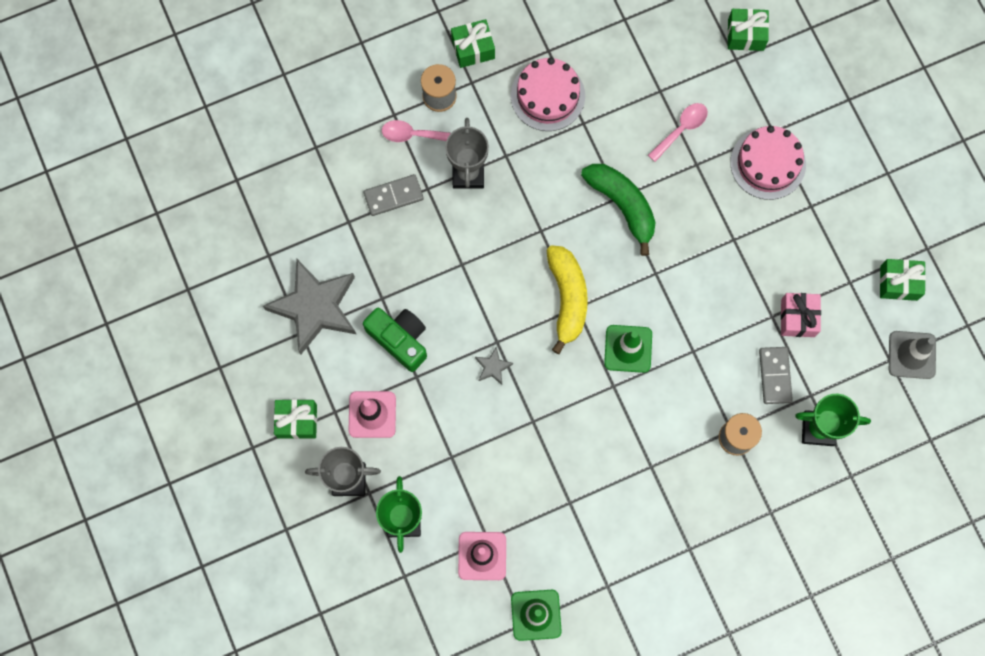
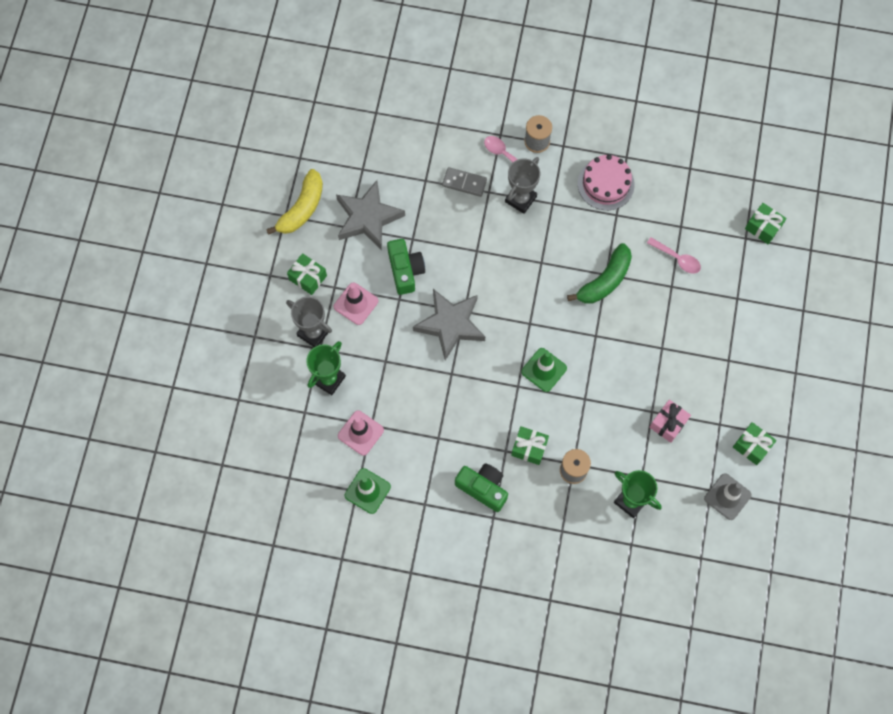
camera: 35 degrees right, 5 degrees down
(473, 48) = (579, 126): green gift -> green gift (529, 448)
(493, 367) = (450, 325): grey star -> grey star, size x2.48
(567, 298) = (527, 314): yellow banana -> yellow banana (302, 208)
(622, 205) = (604, 281): green banana -> green banana turned 45 degrees clockwise
(656, 524) = (483, 488): none -> green camera
(681, 129) = (677, 258): pink spoon -> pink spoon turned 45 degrees clockwise
(768, 163) = (719, 316): pink cake -> none
(774, 376) = (626, 449): grey domino -> none

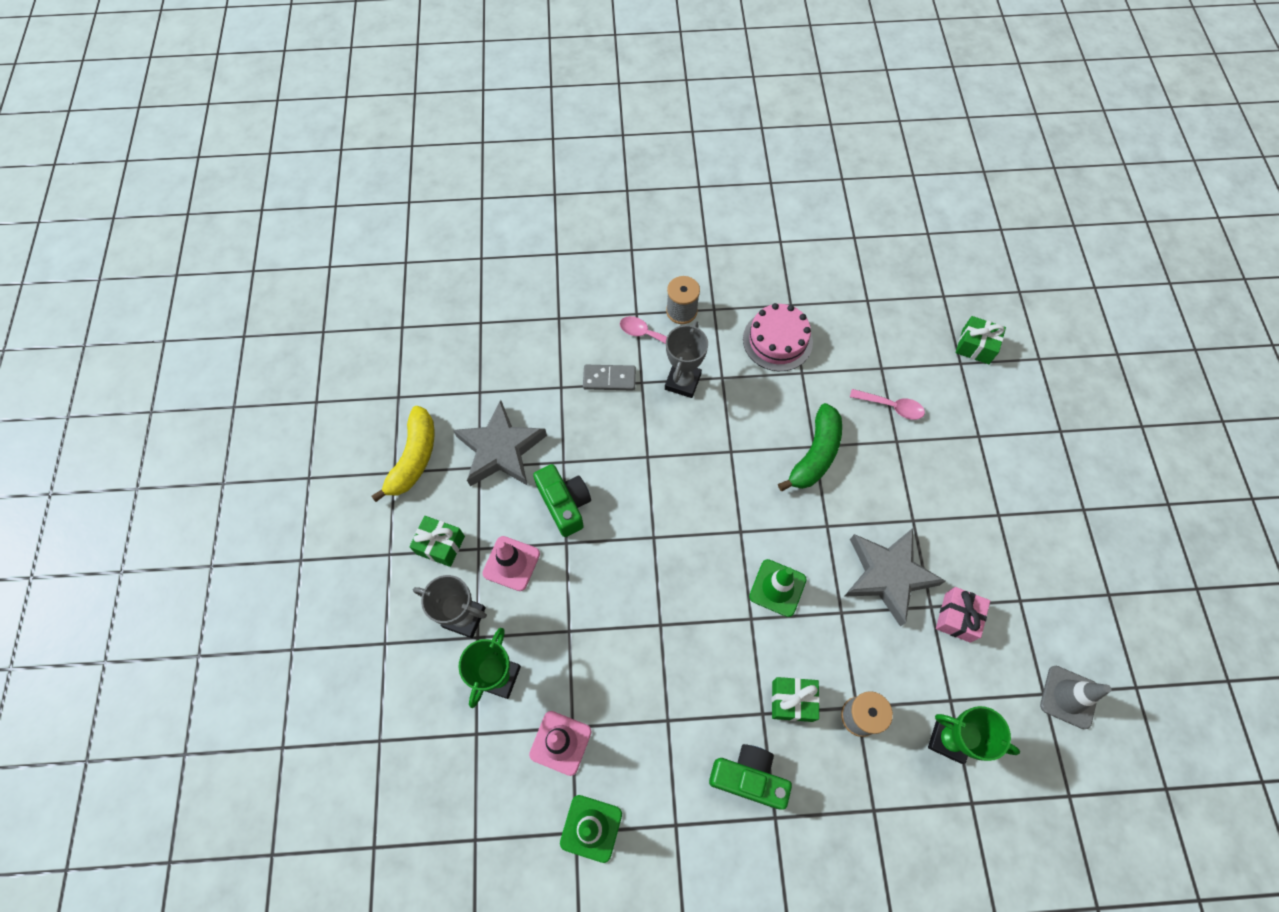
camera: 15 degrees left, 5 degrees down
(450, 325) = (641, 559): grey star -> grey star (888, 575)
(752, 446) = (1071, 619): green gift -> none

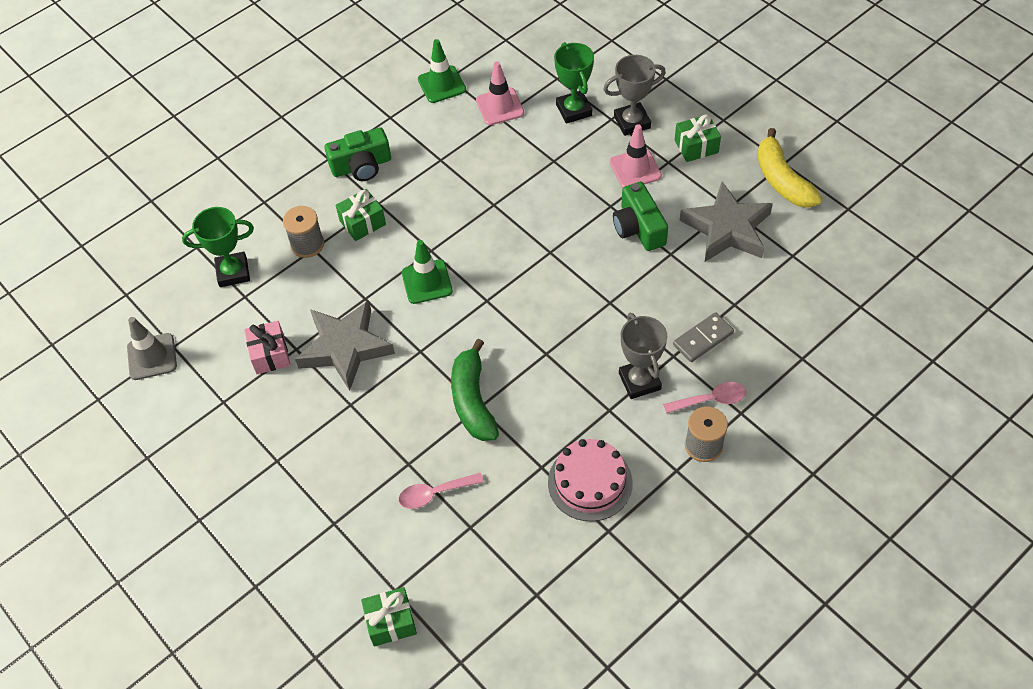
camera: 145 degrees right, 10 degrees down
(564, 504) = (638, 228): green camera -> green camera turned 45 degrees clockwise

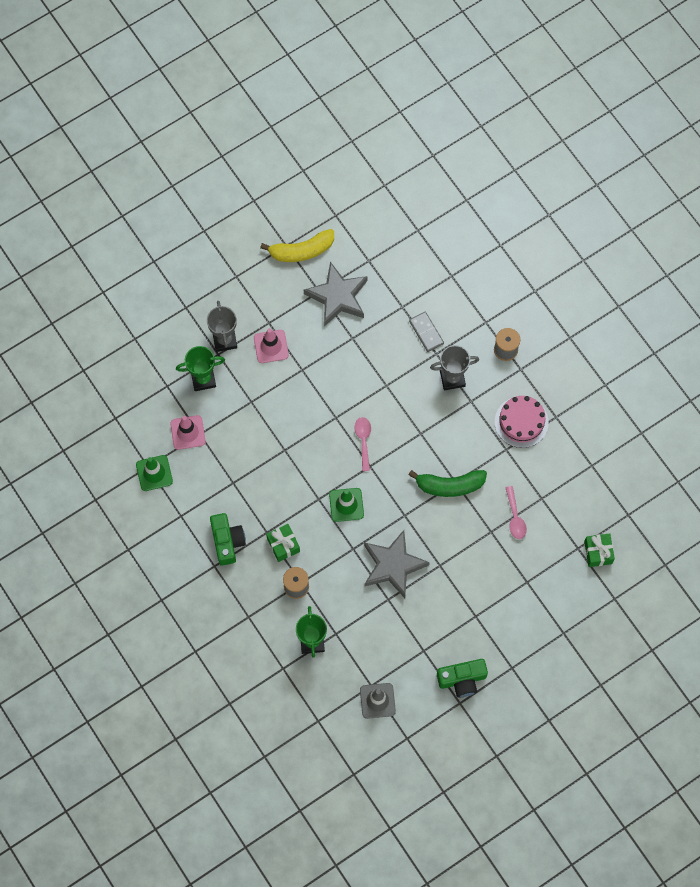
camera: 85 degrees left, 15 degrees up
(270, 354) = (390, 617): pink gift -> none
(638, 228) = (325, 354): green camera -> green camera (462, 679)
(696, 146) = (258, 300): green gift -> none
(711, 400) = (473, 338): pink spoon -> pink spoon (363, 440)

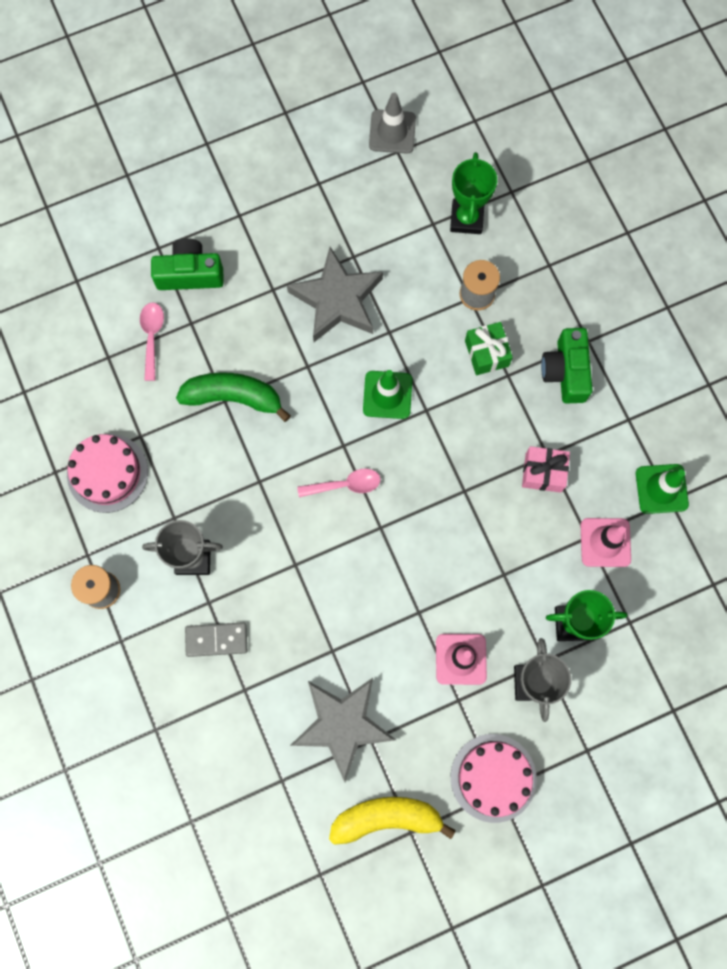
camera: 170 degrees left, 5 degrees up
(234, 470) = (543, 473): none -> pink gift
(241, 283) = (493, 777): none -> pink cake
(363, 440) = (345, 485): pink spoon -> pink spoon turned 105 degrees counterclockwise
(426, 332) = (216, 639): grey domino -> grey domino turned 75 degrees counterclockwise
(462, 679) = (275, 139): green camera -> green camera (190, 273)
(598, 552) = (50, 270): green gift -> none

